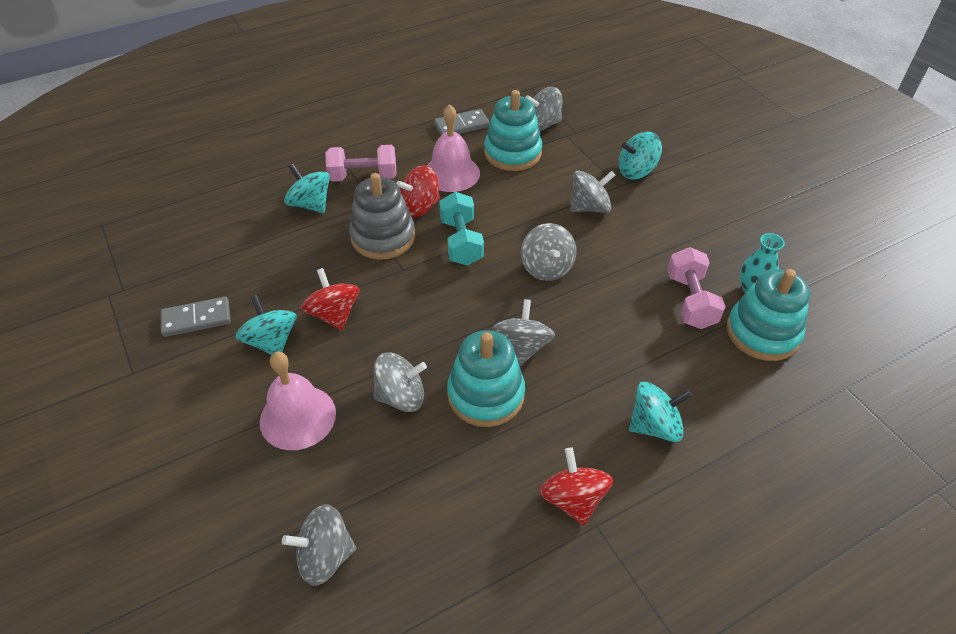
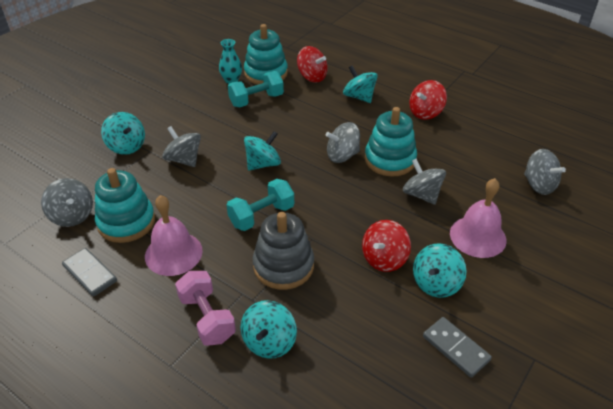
camera: 115 degrees left, 5 degrees down
(420, 207) = (232, 257): red spinning top -> red spinning top (312, 77)
(547, 268) = (263, 164): grey spinning top -> turquoise spinning top
(690, 301) = (256, 100): pink dumbbell -> turquoise dumbbell

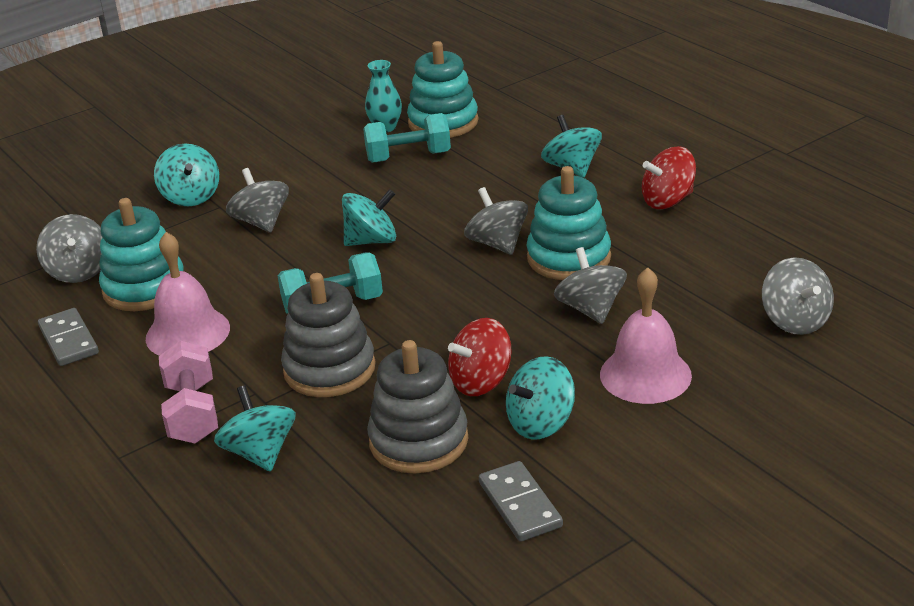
camera: 20 degrees right, 10 degrees down
(269, 342) = (260, 453): turquoise spinning top -> turquoise spinning top turned 120 degrees clockwise
(312, 77) = (513, 133): red spinning top -> none
(342, 155) = (497, 244): grey spinning top -> grey spinning top turned 60 degrees clockwise
(368, 311) = (418, 441): none -> grey stacking toy

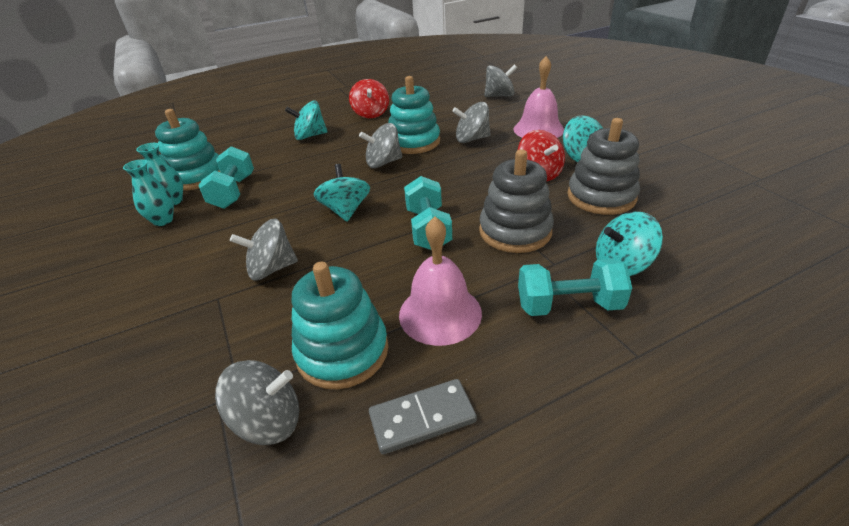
camera: 80 degrees left, 5 degrees up
(191, 197) = (177, 320): turquoise spinning top -> none
(192, 413) = (568, 305): pink dumbbell -> turquoise dumbbell
(346, 135) = (163, 220): none -> turquoise vase
(519, 505) = (658, 167): grey domino -> none

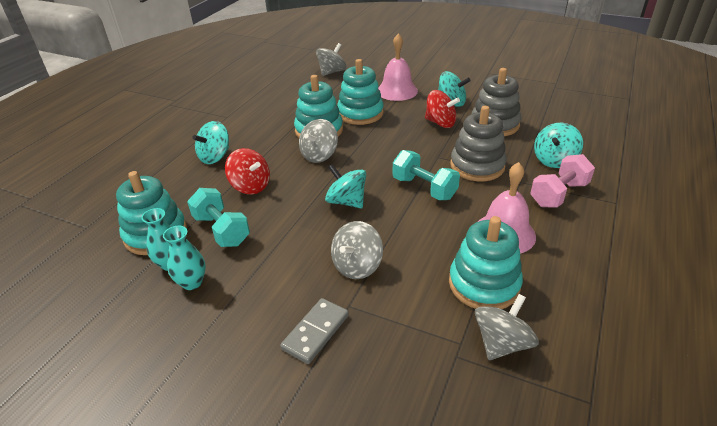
camera: 40 degrees left, 0 degrees up
(371, 114) = (243, 119): red spinning top -> red spinning top (250, 186)
(422, 418) = (572, 288): grey domino -> grey domino (316, 332)
(471, 139) = (360, 113): grey spinning top -> turquoise stacking toy
(568, 305) = (558, 194): turquoise dumbbell -> pink dumbbell

